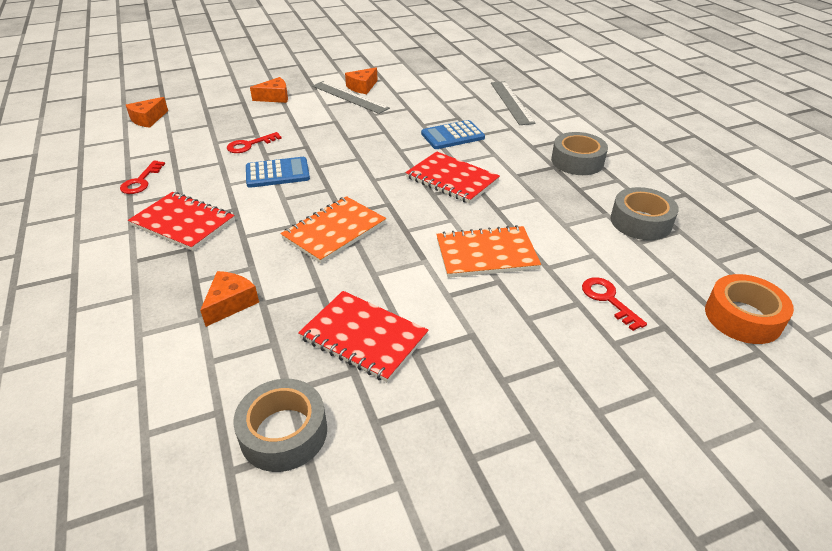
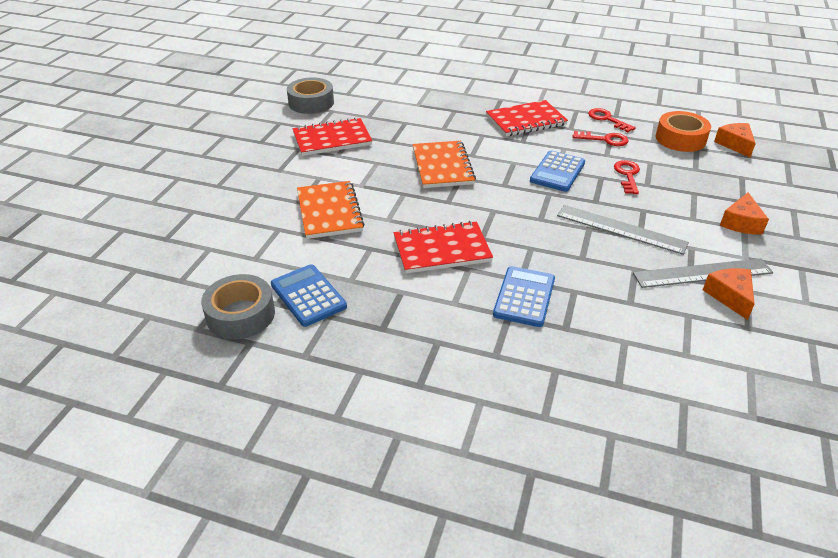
camera: 130 degrees right, 0 degrees up
(230, 303) = (418, 114): orange cheese -> none
(486, 254) = (329, 212): orange notebook -> orange notebook turned 45 degrees counterclockwise
(511, 102) = (566, 407): grey ruler -> grey ruler (621, 229)
(577, 161) = (369, 353): grey tape -> none
(580, 206) = (308, 296): none -> blue calculator
(608, 300) = (216, 232): red key -> red key (604, 139)
(742, 317) = (110, 277): orange tape -> orange tape (680, 139)

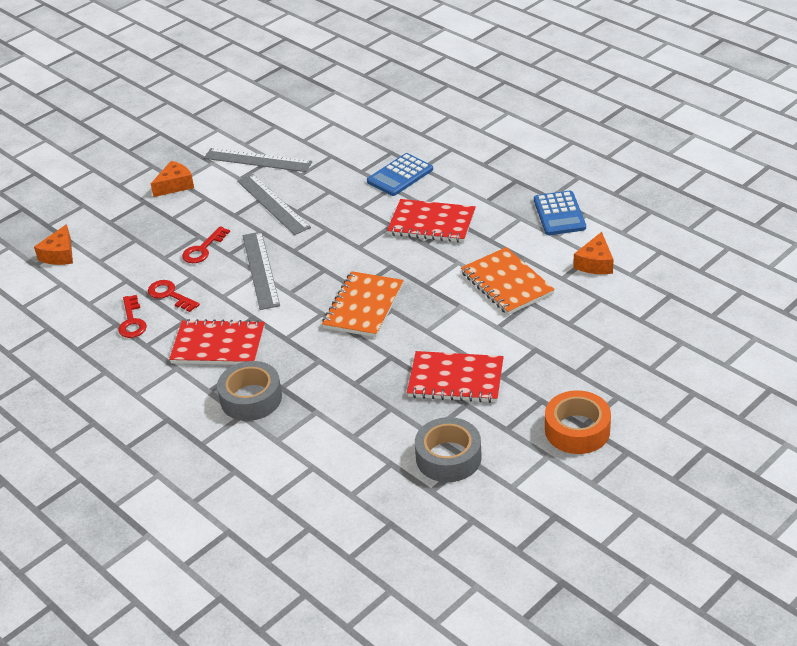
camera: 150 degrees left, 0 degrees up
(240, 315) = (616, 213): grey tape -> grey tape (251, 398)
(329, 212) = (507, 283): orange notebook -> orange notebook turned 45 degrees counterclockwise
(557, 172) = (261, 270): blue calculator -> grey ruler
(680, 139) = (98, 275): orange tape -> orange tape (577, 430)
(730, 296) = (261, 143): orange cheese -> orange cheese (595, 263)

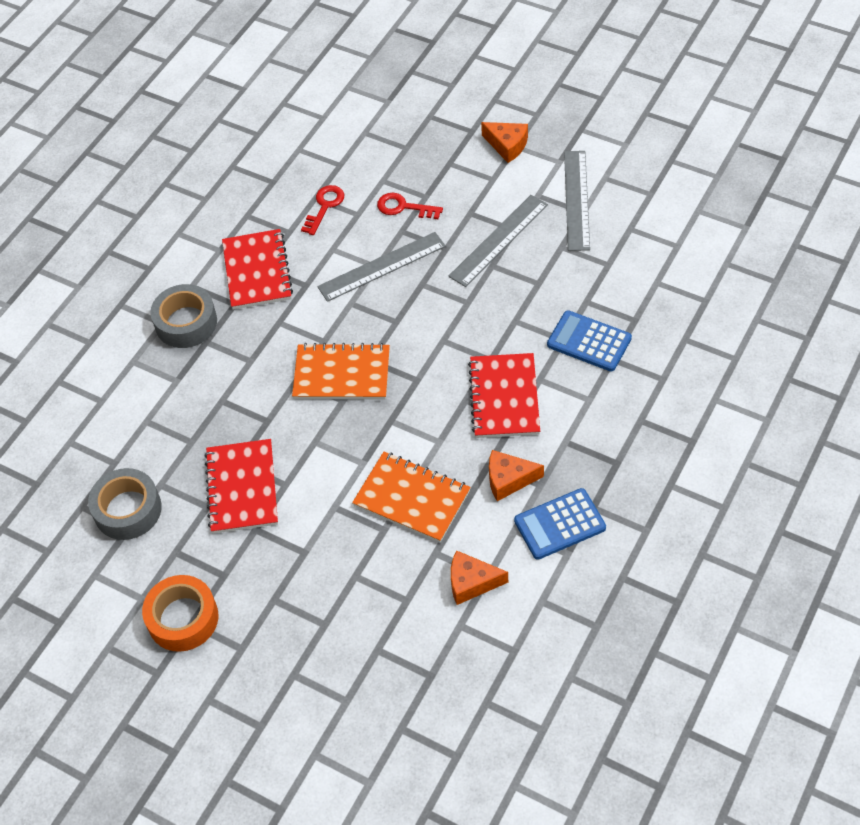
camera: 75 degrees right, 15 degrees up
(59, 254) = (367, 99): orange cheese -> orange cheese (508, 479)
(132, 321) = (279, 192): red key -> none
(507, 283) = (412, 498): orange notebook -> orange notebook turned 75 degrees clockwise

